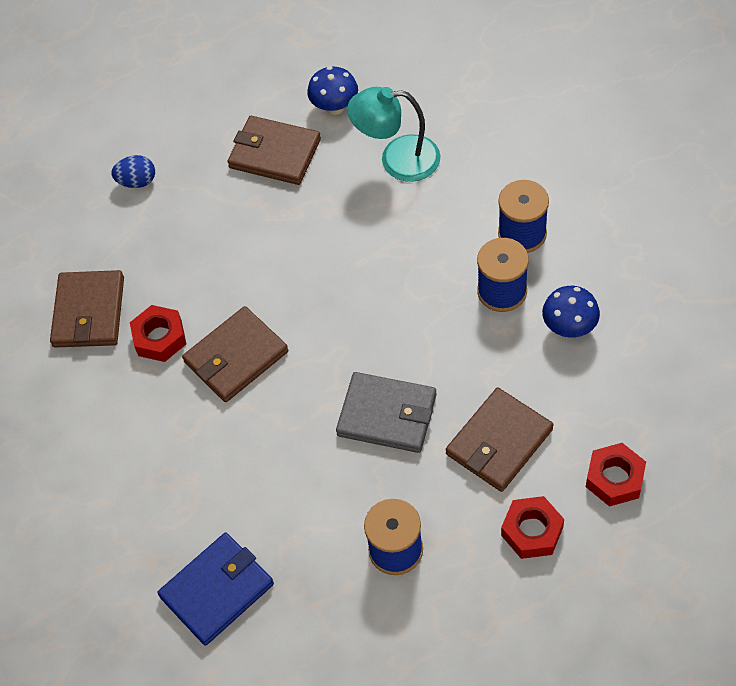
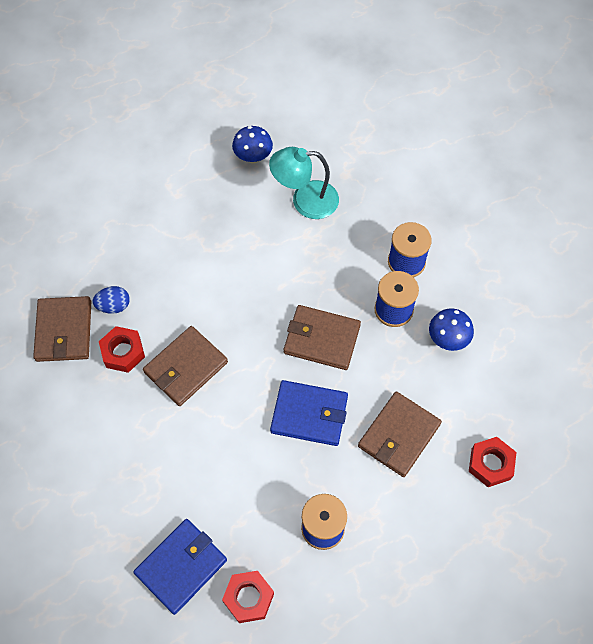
camera: 10 degrees left, 5 degrees up
(137, 181) = (97, 219): blue egg -> blue egg (114, 306)
(274, 153) = (207, 196): brown wallet -> brown wallet (321, 339)
(387, 415) = (309, 414): grey wallet -> blue wallet
(532, 531) = (429, 509): red nut -> red nut (248, 598)

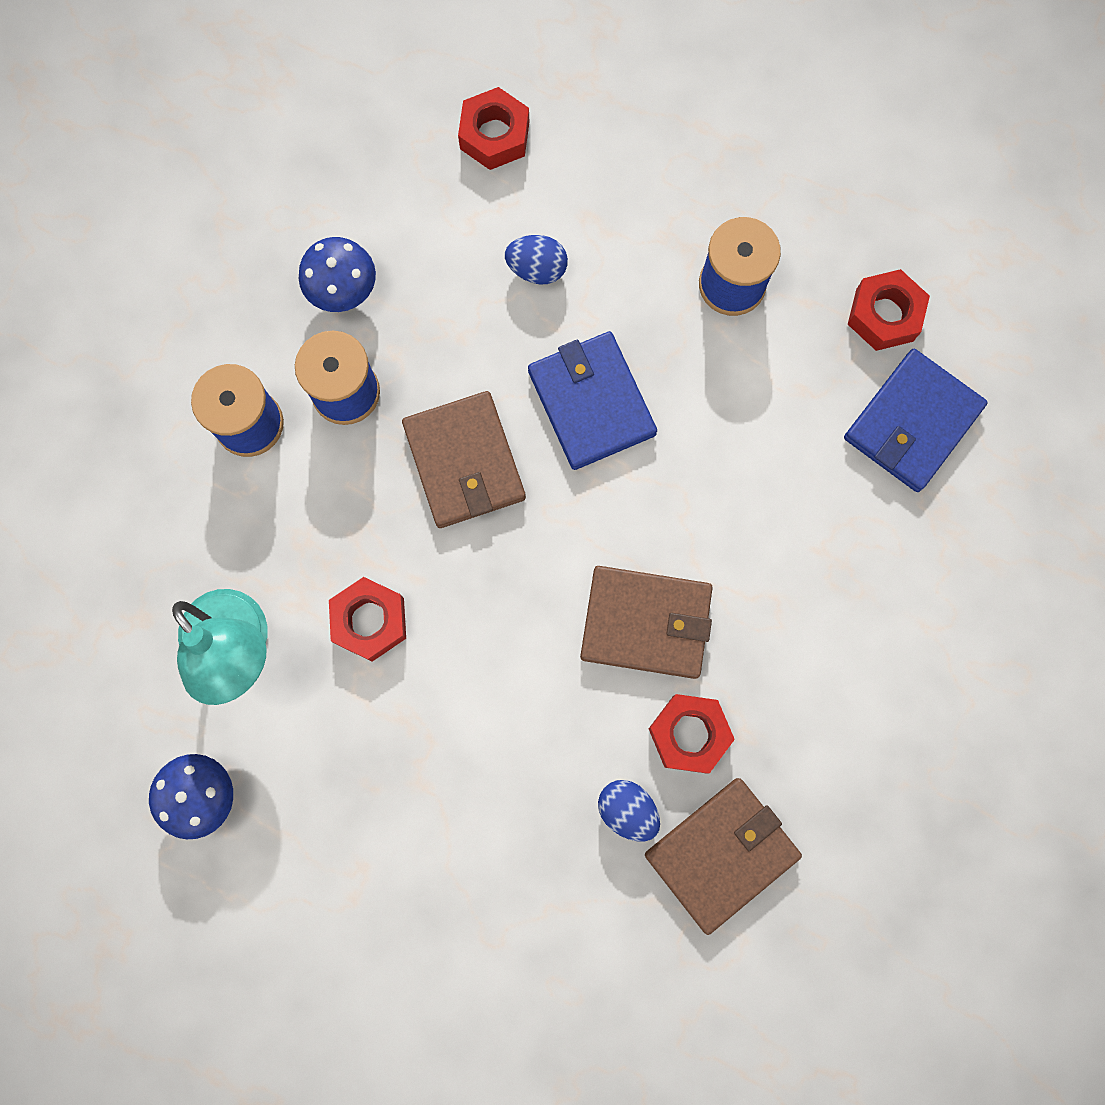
camera: 125 degrees left, 15 degrees up
(181, 566) = (912, 423): blue wallet -> blue wallet turned 60 degrees counterclockwise
(277, 257) = (369, 621): none -> red nut
(399, 435) = (537, 269): brown wallet -> blue egg

